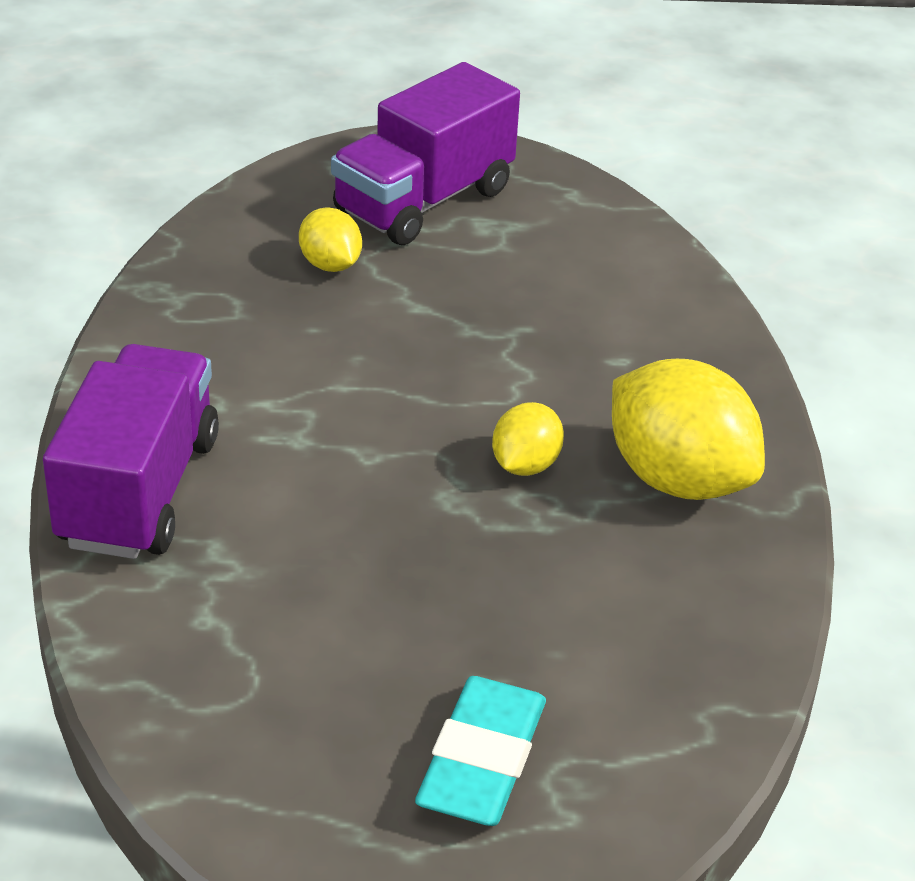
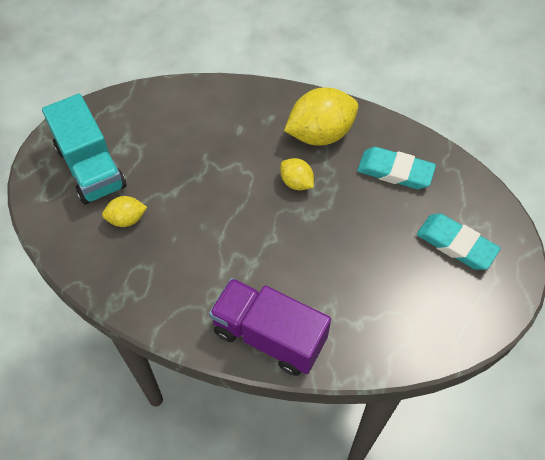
camera: 70 degrees left, 20 degrees up
(423, 201) = (91, 167): purple truck -> turquoise truck
(641, 619) = (395, 171): none -> turquoise eraser

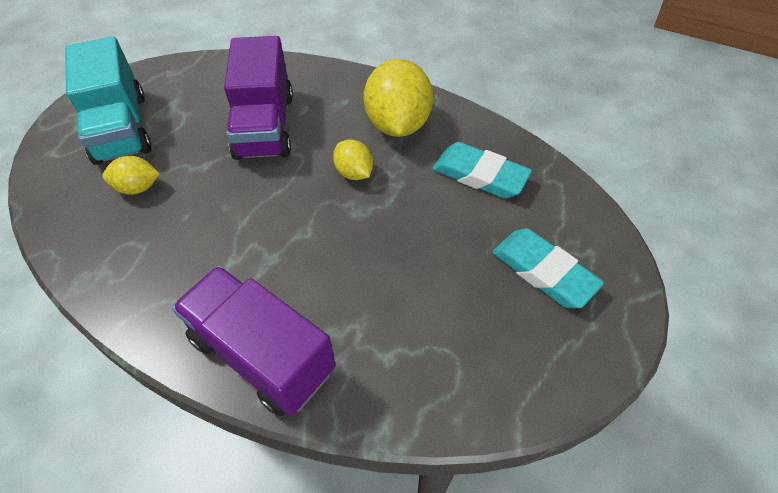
camera: 10 degrees right, 5 degrees down
(211, 149) = (265, 126): none -> purple truck
(320, 134) = (397, 124): yellow lemon -> yellow lemon turned 75 degrees counterclockwise

